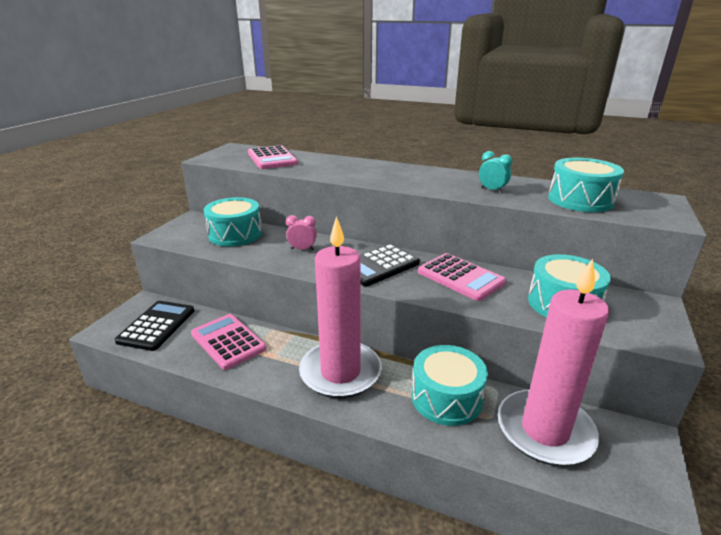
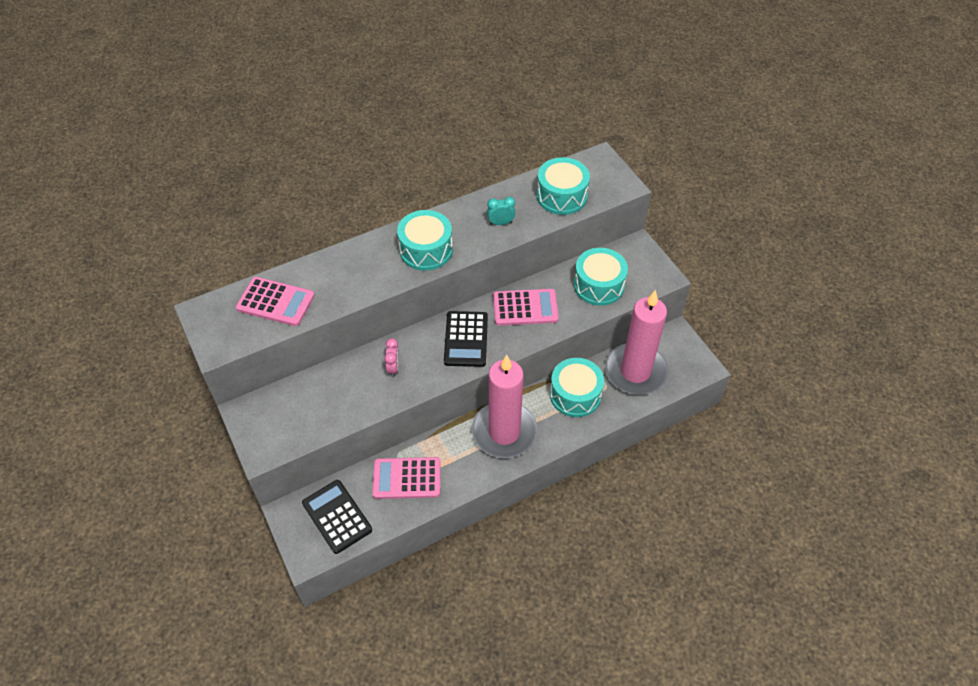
camera: 50 degrees left, 25 degrees up
(235, 234) = (317, 397): turquoise drum -> turquoise drum (426, 250)
(302, 249) = (393, 368): pink clock -> pink clock turned 135 degrees clockwise

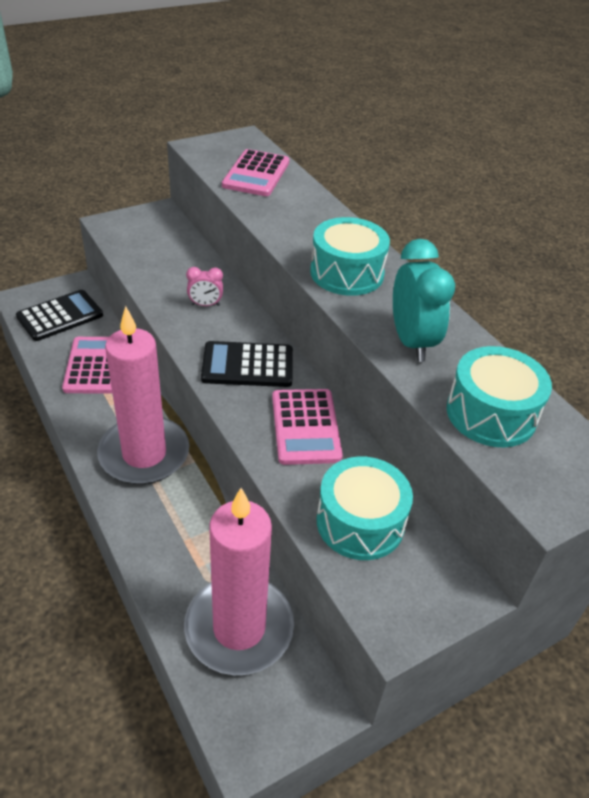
camera: 85 degrees right, 10 degrees down
(501, 223) = (411, 342): turquoise clock -> turquoise clock, size x1.91
(575, 395) = (198, 538): turquoise drum -> none

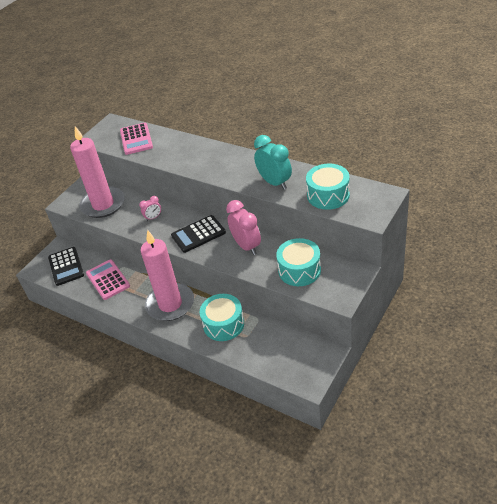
camera: 20 degrees left, 0 degrees up
(60, 316) = (66, 266): black calculator -> black calculator turned 135 degrees clockwise
(239, 628) = (272, 345): pink candle -> pink candle (103, 204)
(305, 427) = (246, 246): pink calculator -> pink clock
(347, 273) = (222, 166): turquoise drum -> turquoise drum (223, 324)

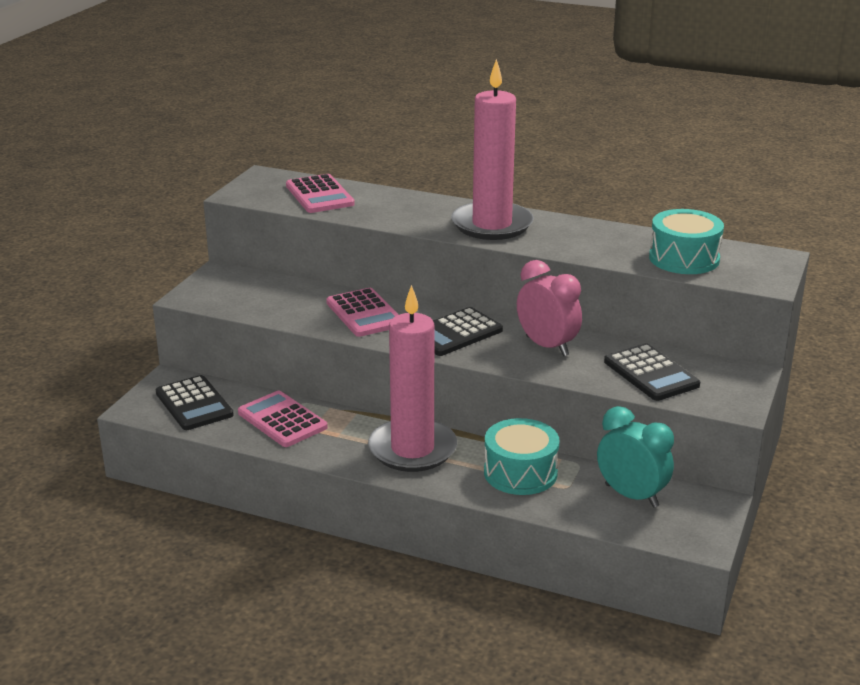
camera: 15 degrees left, 15 degrees down
(103, 204) = (263, 298): pink candle -> pink candle (492, 225)
(153, 218) = (364, 314): pink clock -> pink calculator
(275, 183) = (588, 245): turquoise clock -> turquoise clock (631, 496)
(299, 270) = (651, 373): turquoise drum -> black calculator

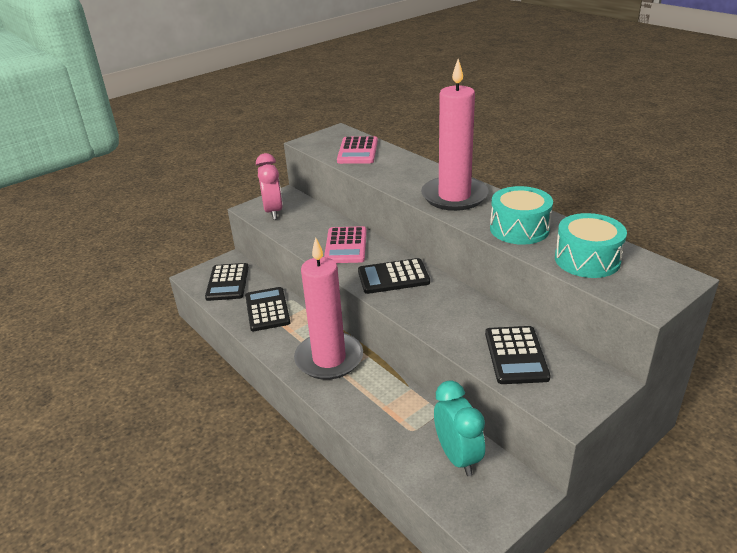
camera: 30 degrees right, 5 degrees up
(282, 420) = (267, 309): pink calculator -> black calculator
(520, 473) = (388, 404): turquoise drum -> turquoise drum (519, 229)
(547, 346) = (451, 306): pink clock -> pink clock (273, 212)

